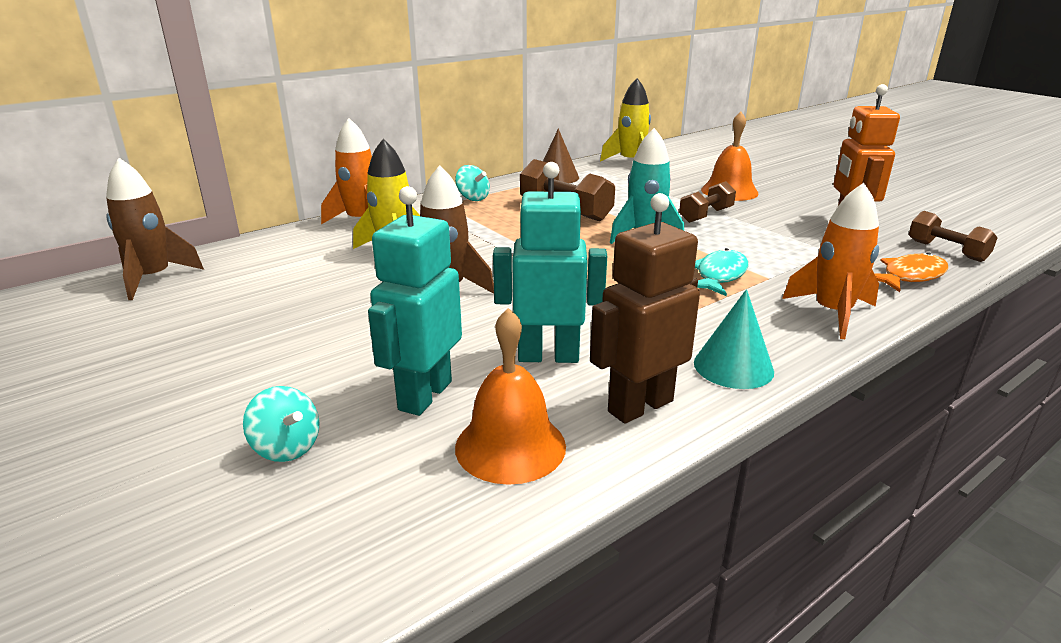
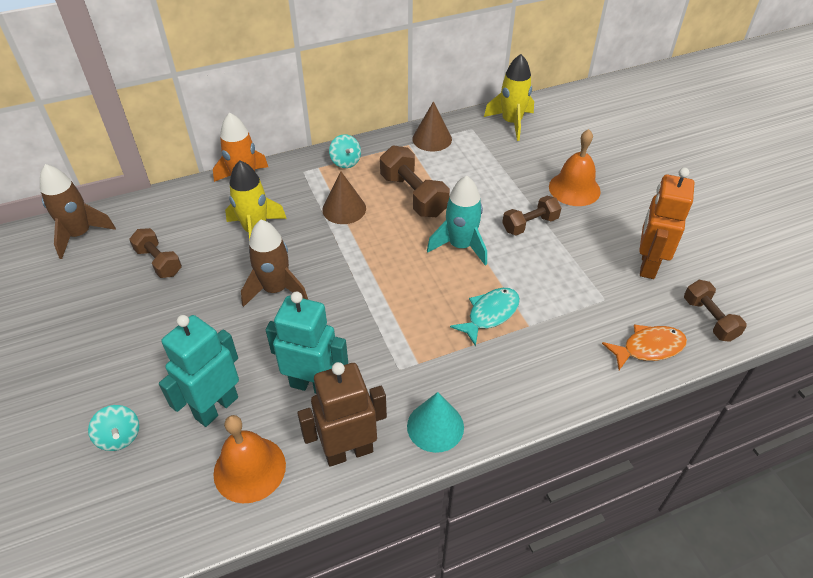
camera: 15 degrees right, 20 degrees up
(276, 286) = (159, 262): none -> brown dumbbell
(492, 226) = (344, 209): none -> brown cone
(832, 313) = (549, 382): orange rocket -> none

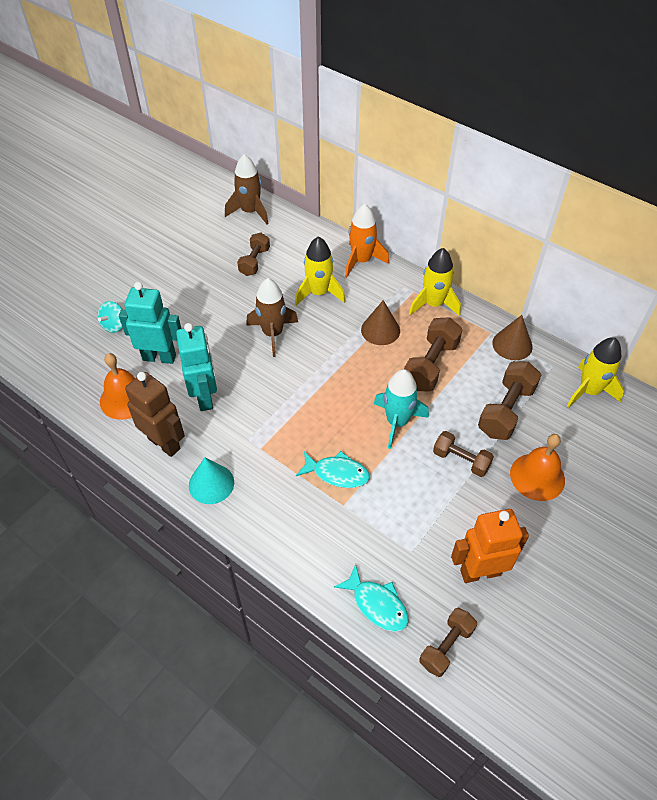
camera: 60 degrees right, 5 degrees up
(345, 162) = (433, 304): turquoise spinning top -> yellow rocket
(497, 174) = (506, 410): none -> brown dumbbell
(648, 348) = (377, 604): orange fish -> turquoise fish

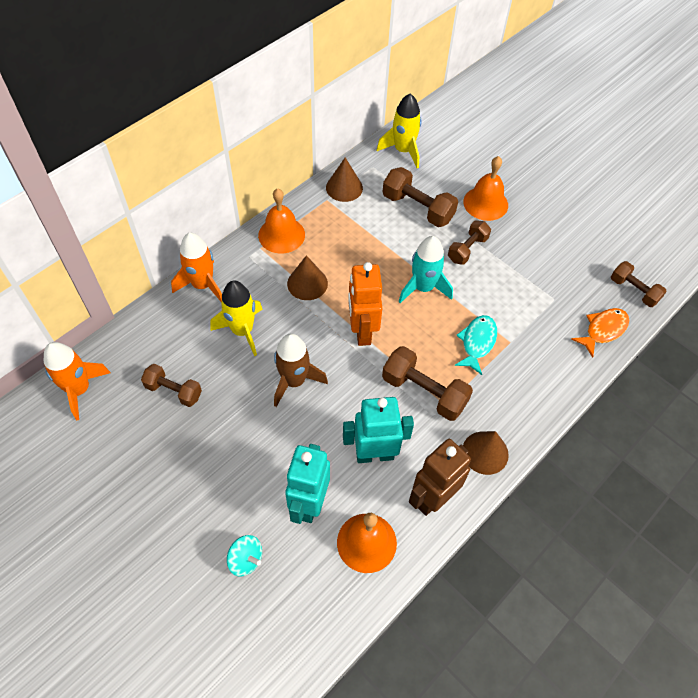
camera: 85 degrees left, 5 degrees up
(211, 483) = (485, 452): turquoise cone -> brown cone
(250, 212) = (79, 389): brown rocket -> orange rocket
(377, 604) = (603, 330): turquoise fish -> orange fish
(430, 365) = (359, 251): brown dumbbell -> brown dumbbell (424, 392)
(433, 304) = (281, 235): yellow rocket -> orange bell
(480, 572) = (571, 257): orange robot -> orange robot (362, 331)

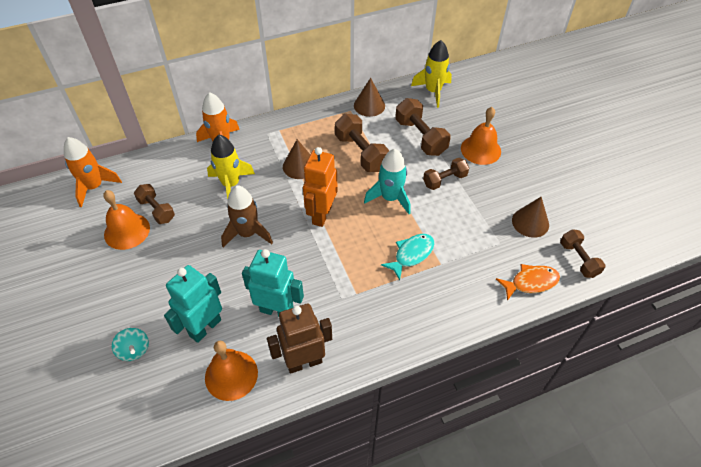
camera: 25 degrees right, 5 degrees down
(281, 235) = (300, 125): orange bell -> orange bell (127, 231)
(424, 392) = (345, 277): brown dumbbell -> brown dumbbell (361, 153)
(485, 452) = (368, 343): brown cone -> brown cone (530, 222)

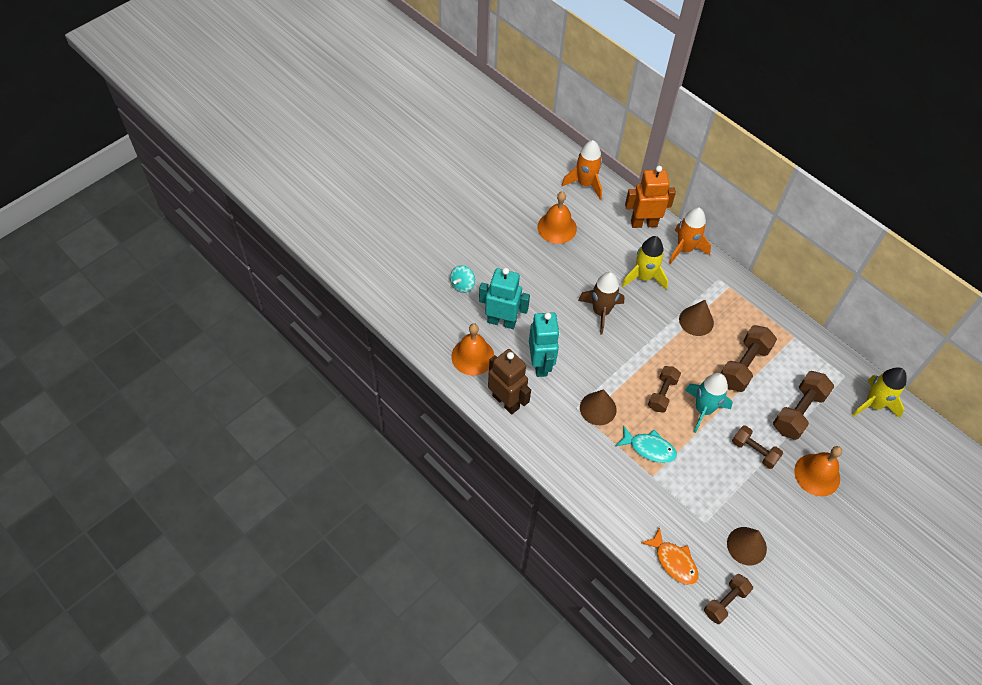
camera: 65 degrees right, 5 degrees up
(156, 210) = (587, 237): brown dumbbell -> brown dumbbell (662, 394)
(321, 215) = (651, 360): orange robot -> orange robot (643, 223)
(369, 105) = (812, 351): brown cone -> brown cone (598, 408)

